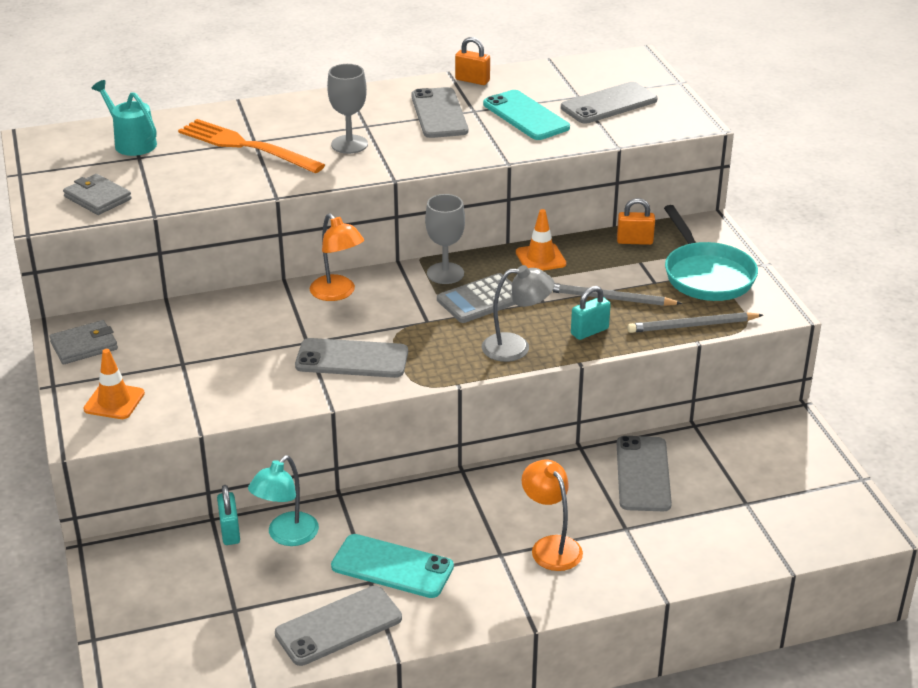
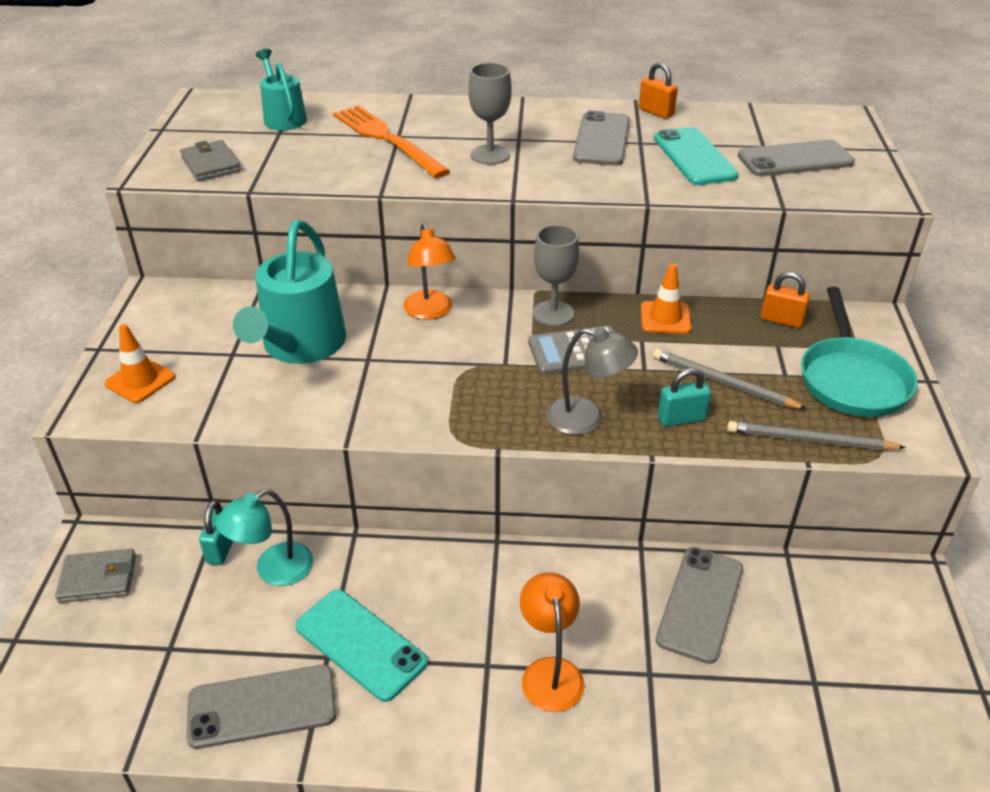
camera: 20 degrees right, 5 degrees up
(84, 346) = (156, 313): grey wallet -> grey wallet (98, 579)
(240, 344) = (300, 346): none -> turquoise watering can
(352, 359) = (401, 390): grey phone -> none

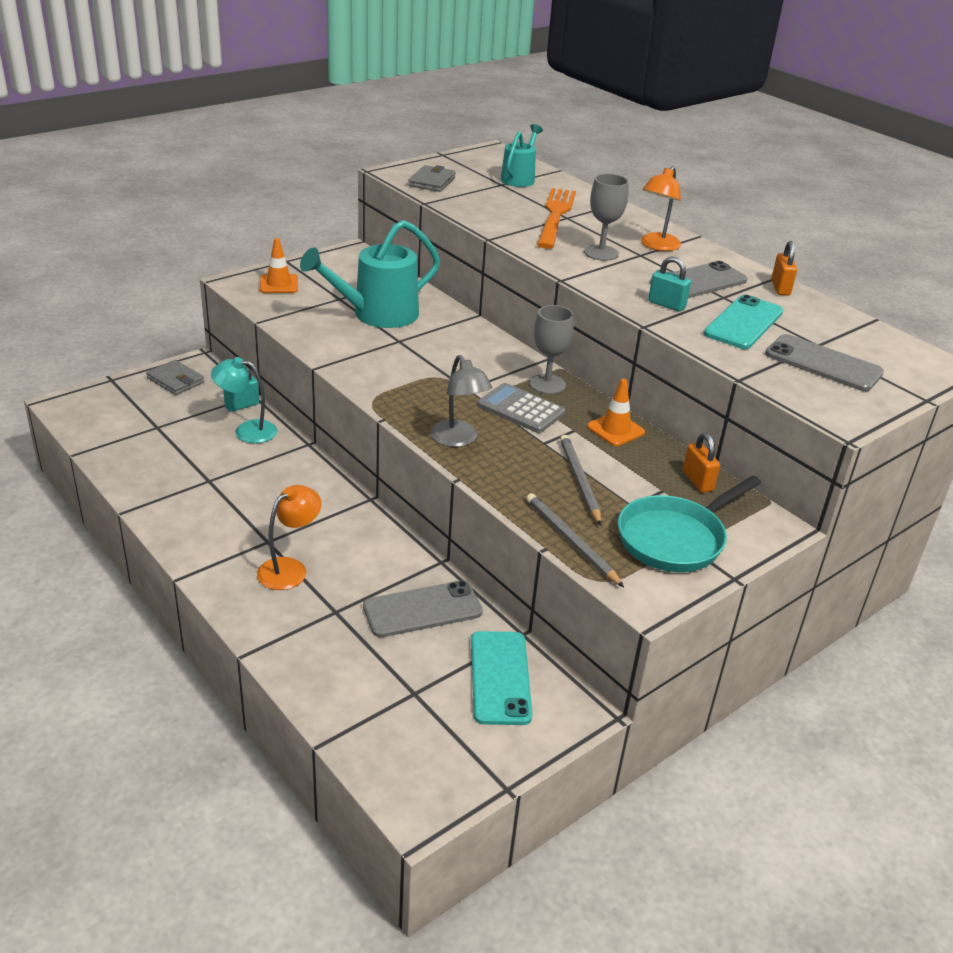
camera: 45 degrees right, 5 degrees down
(262, 707) = (152, 476): grey phone -> none
(360, 644) = (230, 487): turquoise phone -> turquoise phone (500, 677)
(430, 312) = (476, 341): orange lamp -> orange lamp (657, 246)
(681, 419) = (513, 477): turquoise padlock -> turquoise padlock (666, 305)

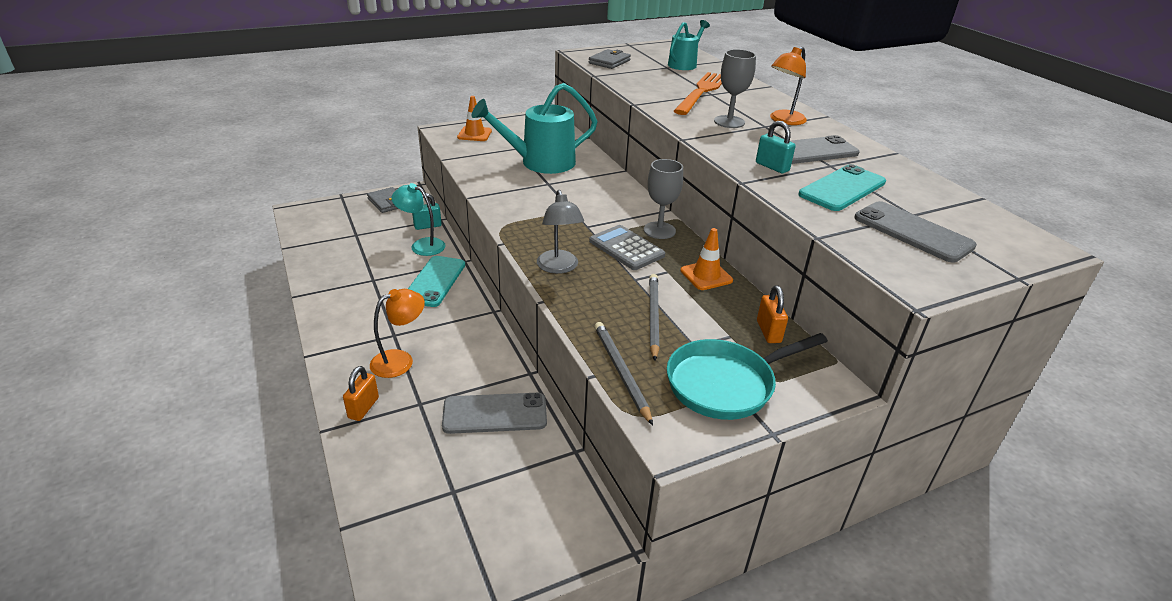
camera: 15 degrees right, 0 degrees up
(500, 677) = (537, 490): turquoise phone -> turquoise phone (435, 281)
(780, 288) = (890, 163): orange padlock -> orange padlock (363, 408)

